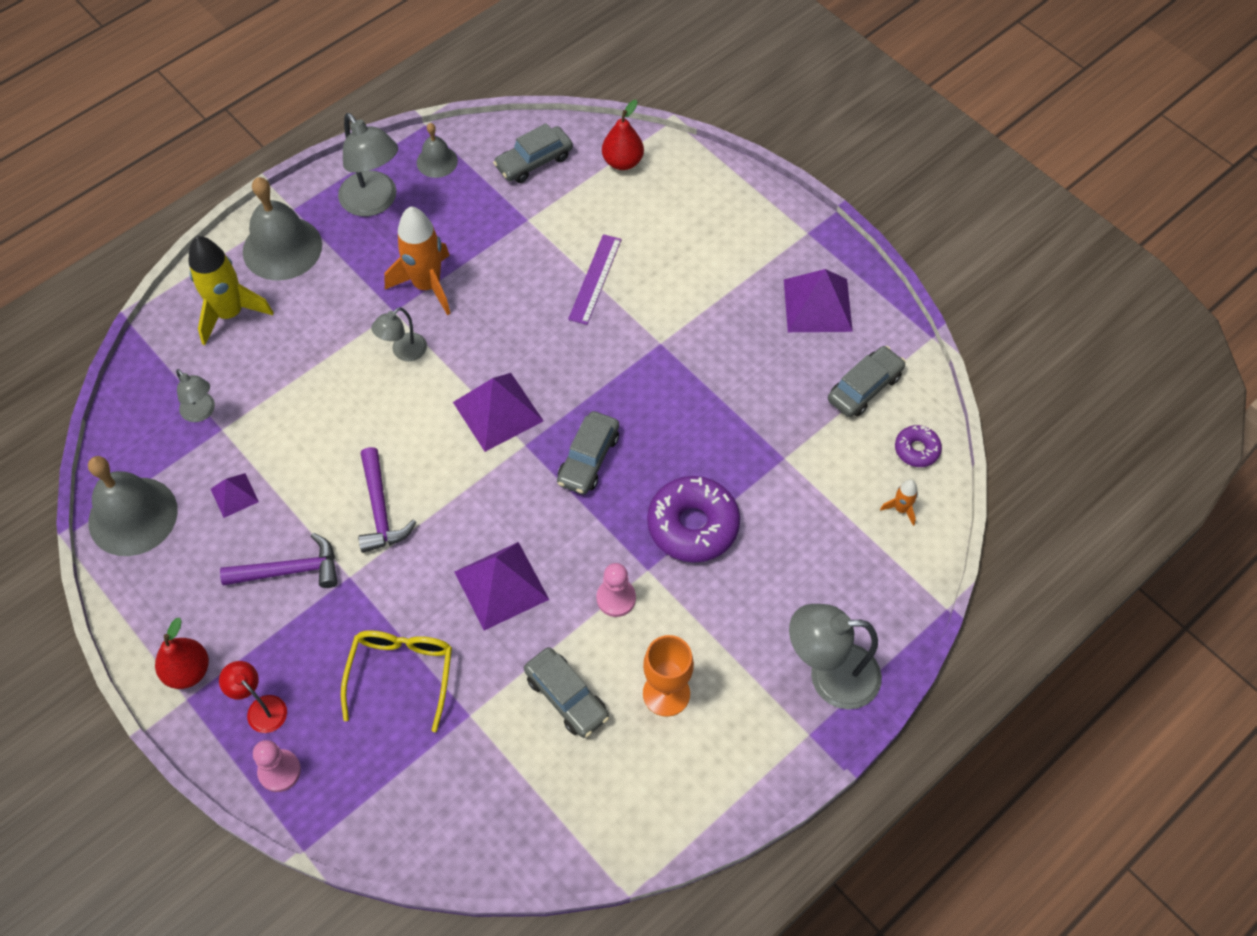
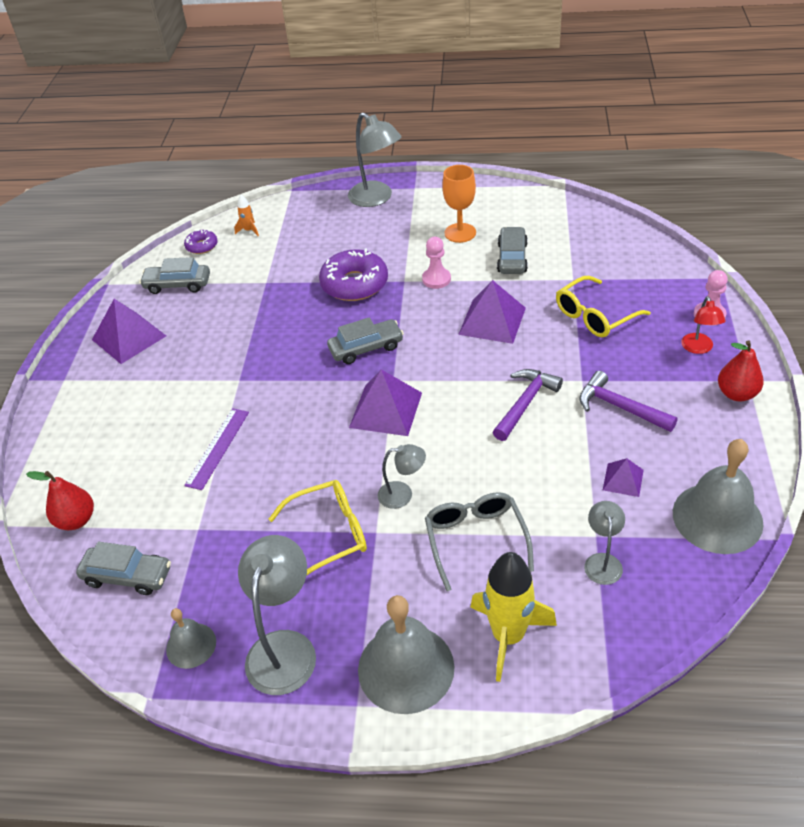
camera: 130 degrees left, 15 degrees down
(312, 359) = (476, 540): none -> grey glasses
(427, 285) = (329, 534): orange rocket -> yellow glasses
(595, 279) = (218, 448): purple ruler -> purple ruler turned 45 degrees counterclockwise

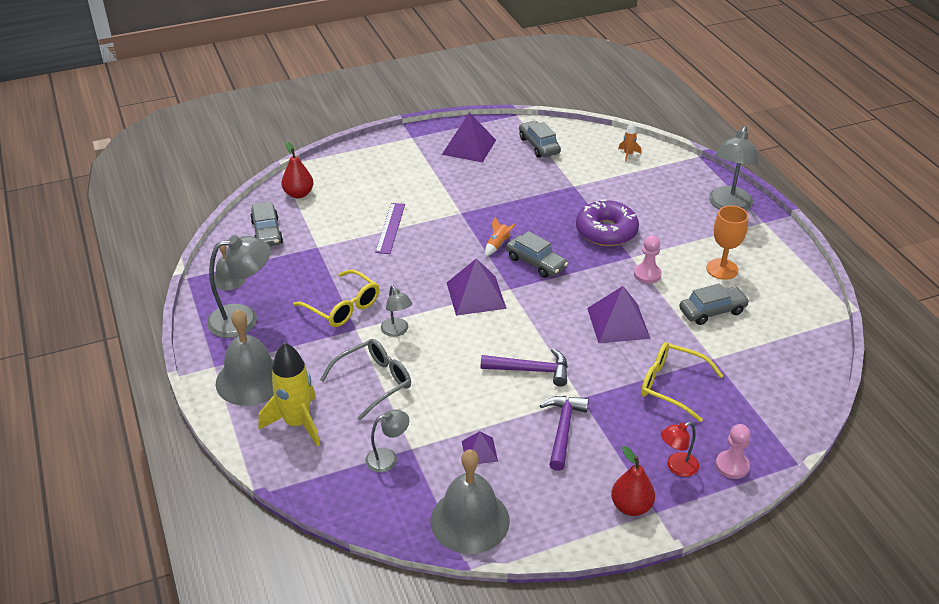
camera: 60 degrees right, 5 degrees down
(202, 246) = (591, 139): purple donut -> none
(218, 448) = (390, 228): purple ruler -> purple ruler turned 75 degrees counterclockwise
(316, 367) = (498, 245): none -> orange rocket

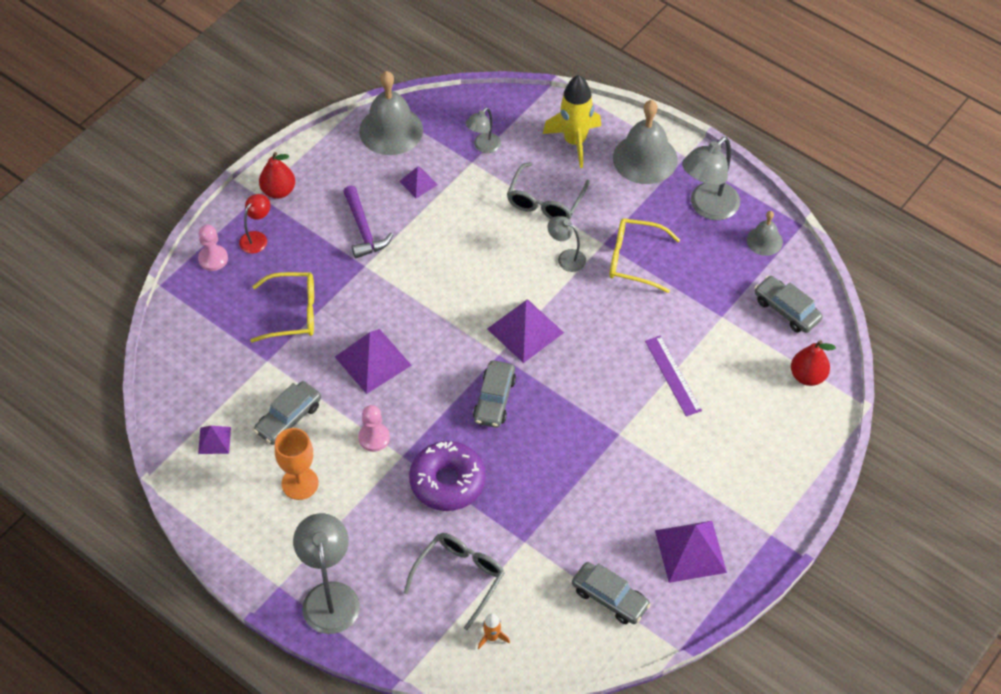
camera: 150 degrees right, 15 degrees up
(498, 245) = (548, 405): orange rocket -> none
(530, 370) = (423, 272): purple hammer -> none
(536, 263) = (494, 399): grey car -> grey car turned 90 degrees counterclockwise
(631, 184) = (460, 577): none -> grey glasses
(783, 320) = (214, 440): none -> purple pyramid

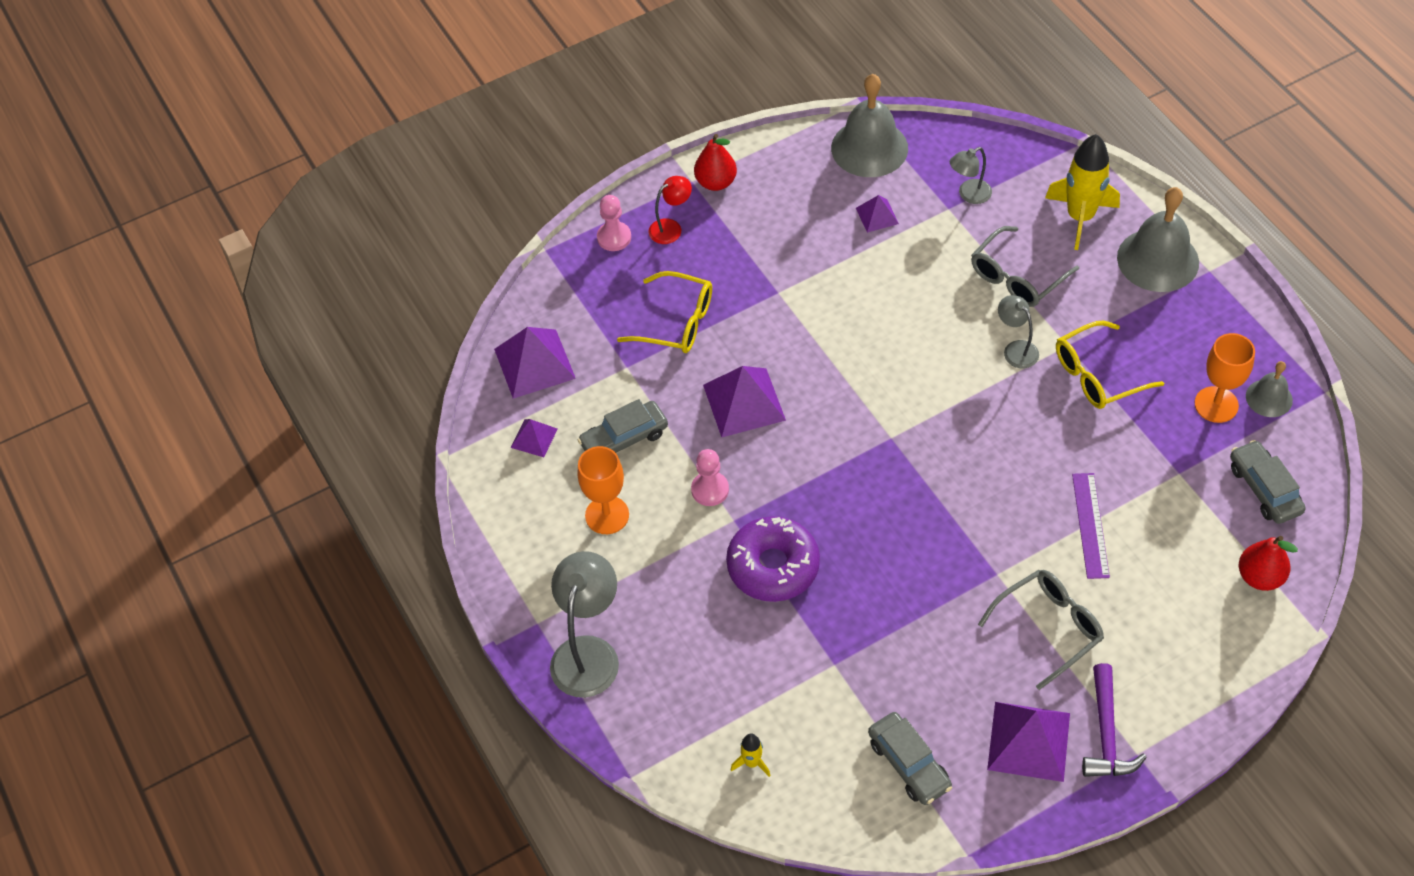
camera: 25 degrees right, 0 degrees up
(363, 229) = (793, 251): purple hammer -> purple hammer (1106, 733)
(460, 577) = (742, 681): grey glasses -> grey glasses (1049, 628)
(492, 637) = (752, 763): orange rocket -> yellow rocket
(494, 399) = (865, 488): grey car -> none
(525, 330) = (933, 419): purple pyramid -> purple pyramid (534, 363)
(634, 260) = (1097, 375): yellow glasses -> yellow glasses turned 60 degrees counterclockwise
(707, 207) = (1213, 338): grey lamp -> none
(729, 257) = (1216, 404): none -> orange goblet

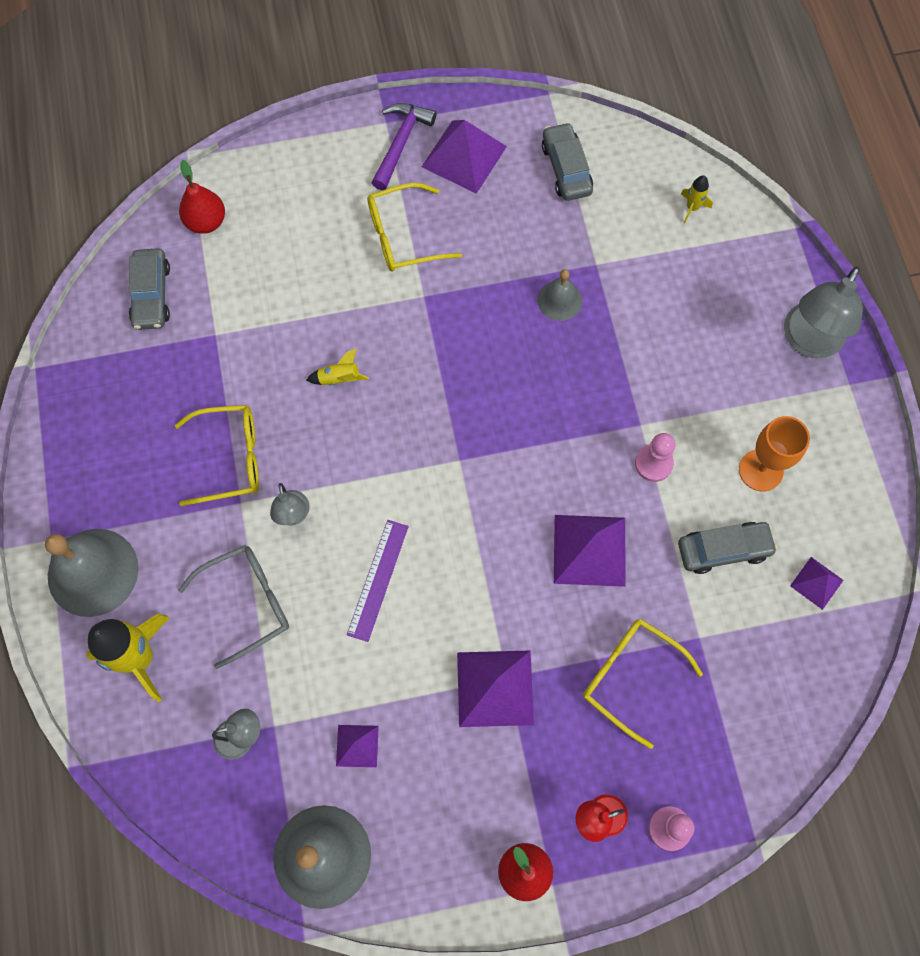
camera: 165 degrees left, 15 degrees up
(534, 363) = (799, 677): purple pyramid -> purple pyramid (495, 688)
(773, 566) = (619, 367): purple donut -> none
(1038, 471) = (339, 378): none -> yellow rocket
(1049, 628) = (403, 236): grey glasses -> yellow glasses
(1090, 525) = (320, 312): purple ruler -> purple ruler (378, 580)
(1216, 404) = (140, 389): orange goblet -> none
(1269, 398) = (88, 379): grey bell -> grey bell (559, 300)

